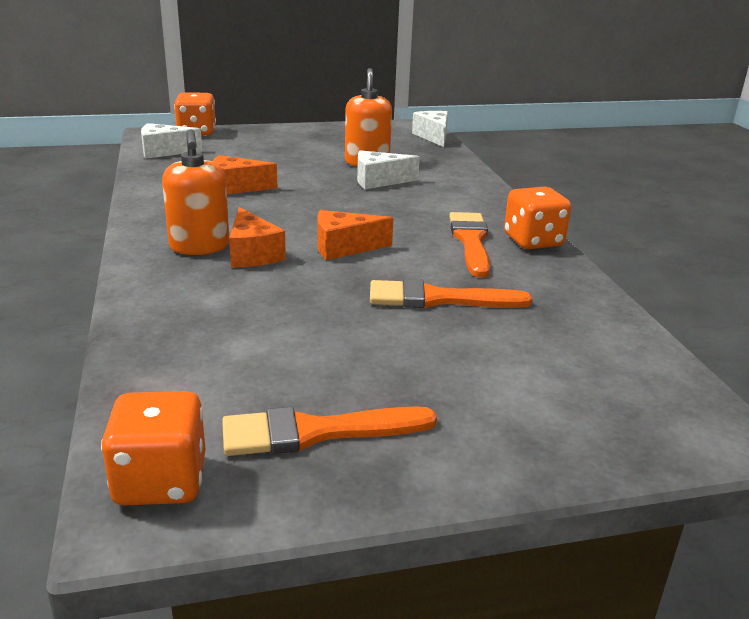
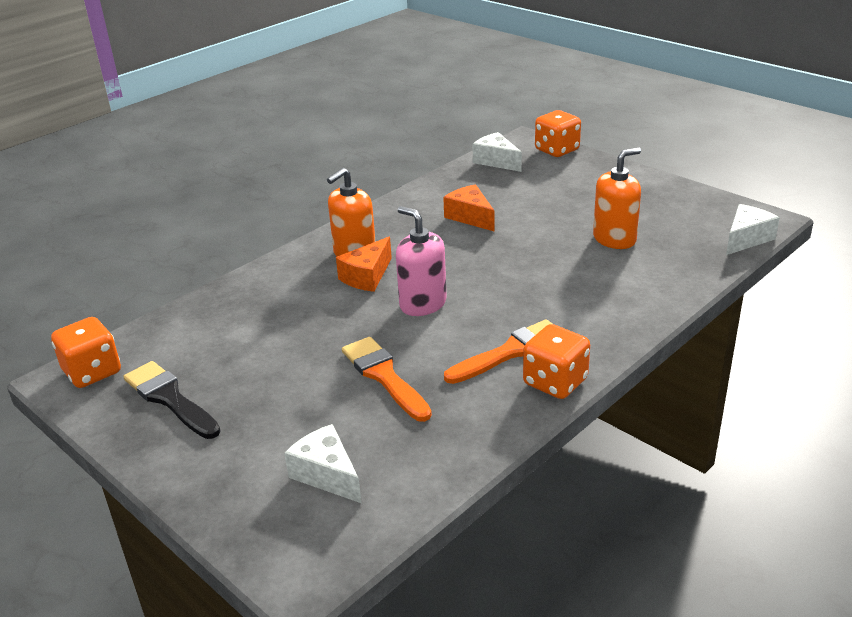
camera: 60 degrees right, 5 degrees up
(316, 432) = (170, 399): orange brush -> black brush
(344, 247) = (422, 304): orange cheese -> pink soap dispenser
(379, 181) = (579, 262): white cheese -> white cheese (327, 474)

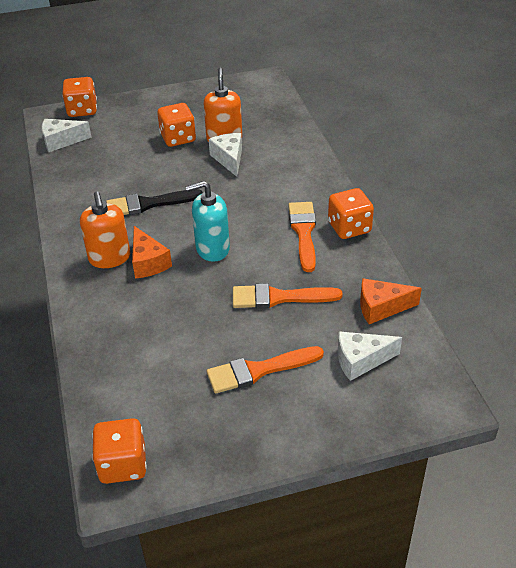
camera: 60 degrees left, 10 degrees up
(170, 399) = (206, 422): black brush -> black brush (148, 204)
(262, 405) = (259, 370): none -> orange brush
(422, 304) = (212, 249): pink soap dispenser -> turquoise soap dispenser
(470, 217) = (125, 184): orange cheese -> orange cheese (381, 307)
(579, 213) = (178, 138): none -> orange dice
(746, 239) = (278, 95): white cheese -> white cheese (229, 159)

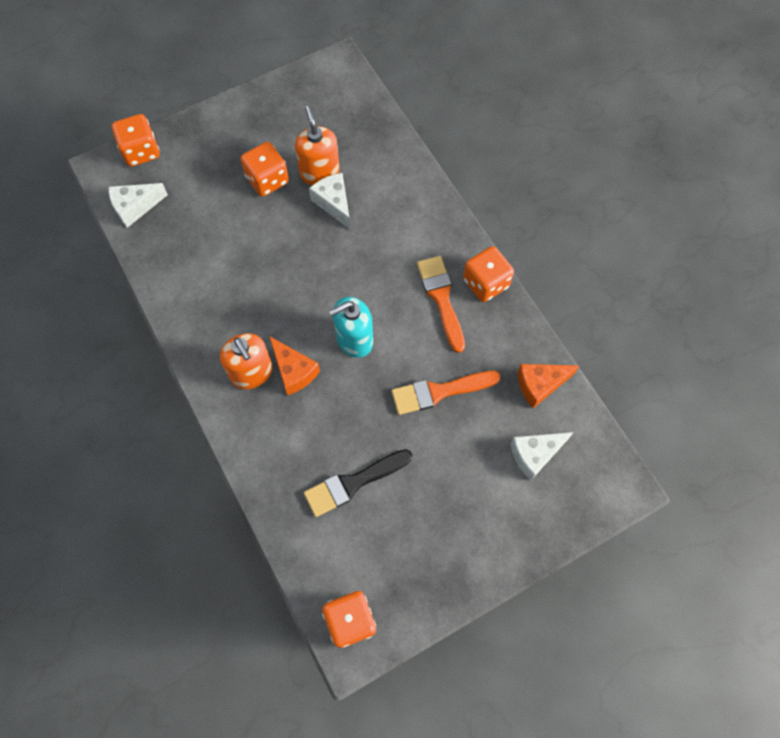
camera: 15 degrees left, 25 degrees up
(148, 204) = (267, 288): black brush -> black brush (353, 483)
(259, 370) = (443, 486): orange brush -> none

